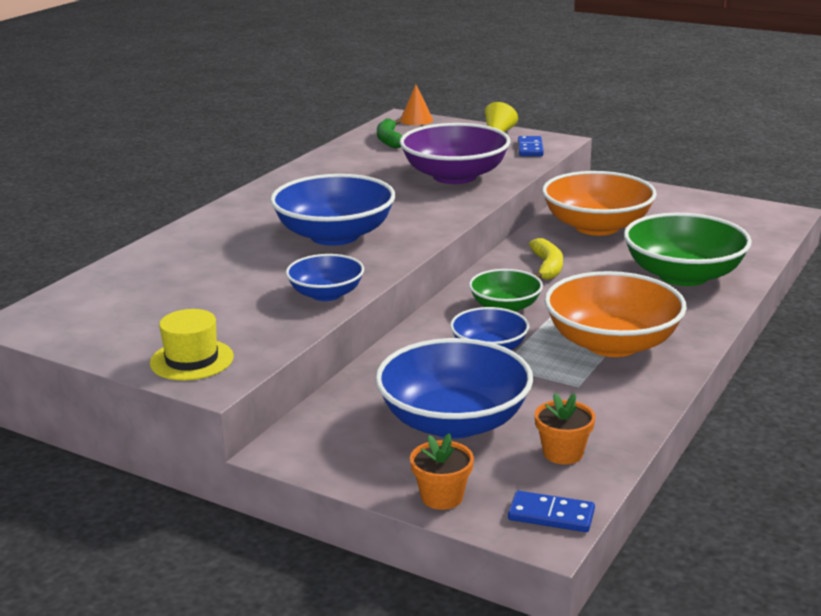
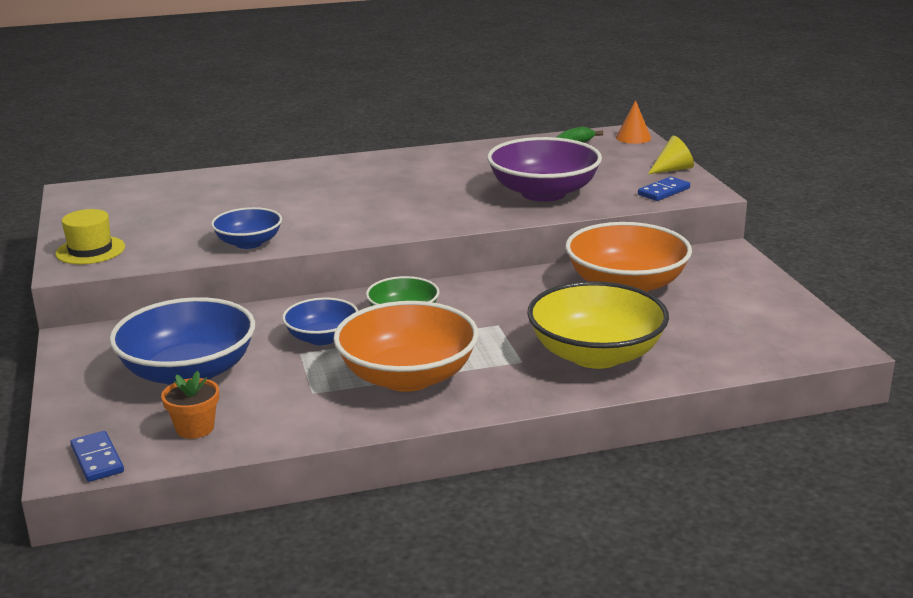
camera: 45 degrees right, 0 degrees up
(335, 235) = (352, 206): blue bowl -> none
(442, 497) = (76, 412): orange flower pot -> none
(547, 267) = (505, 300): yellow banana -> none
(683, 275) = (596, 355): green bowl -> yellow bowl

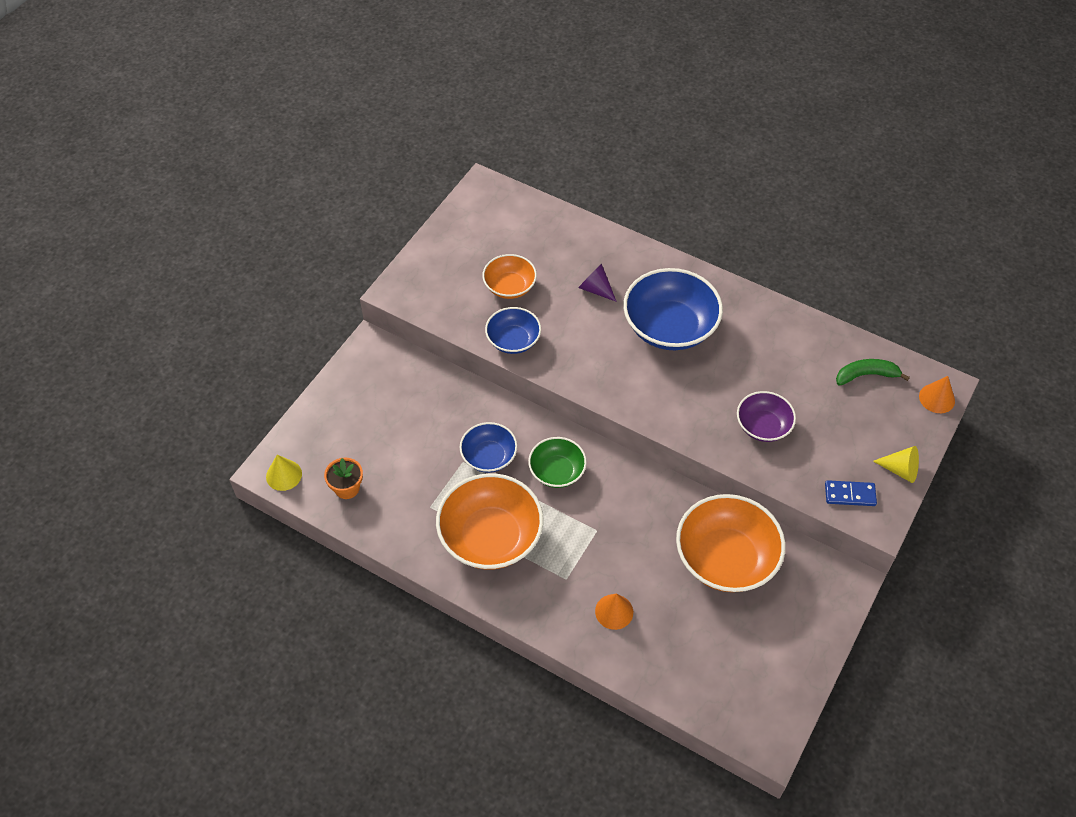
camera: 45 degrees right, 30 degrees up
(90, 250) = (424, 278): yellow hat -> none
(97, 459) = (284, 475): blue domino -> yellow cone
(188, 372) = (391, 431): blue bowl -> blue bowl (670, 327)
(194, 222) = (509, 286): none -> orange bowl
(281, 194) = (595, 289): none -> purple cone
(543, 193) = (763, 426): purple bowl -> purple bowl, size x0.57
(596, 355) = (614, 611): yellow bowl -> orange cone

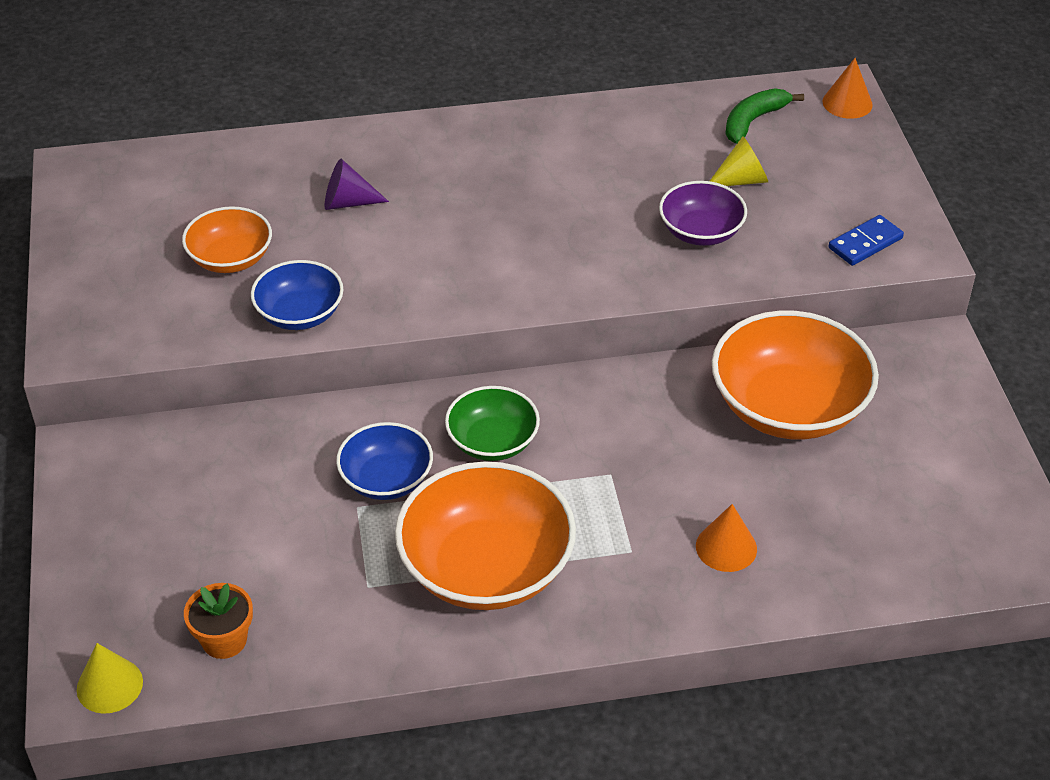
camera: 40 degrees left, 10 degrees down
(670, 327) = (483, 193): blue bowl -> none
(900, 470) = (888, 189): yellow cone -> yellow cone (741, 180)

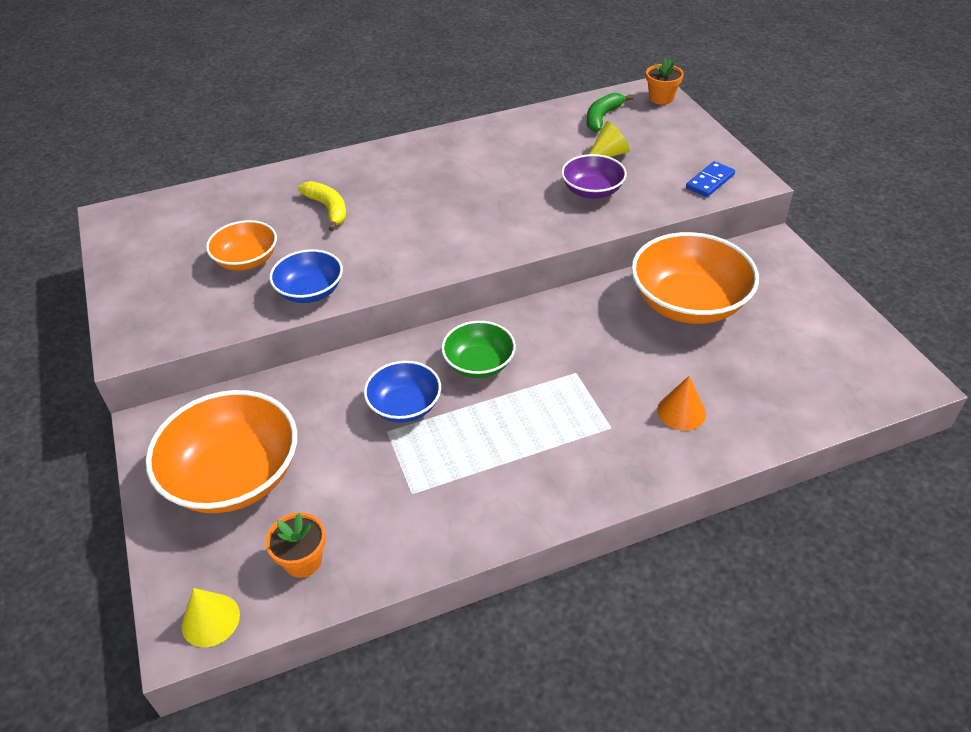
camera: 10 degrees left, 0 degrees up
(348, 202) = (328, 209): purple cone -> yellow banana
(486, 568) = (503, 461): orange bowl -> orange bowl (234, 476)
(847, 103) = (661, 98): orange cone -> orange flower pot

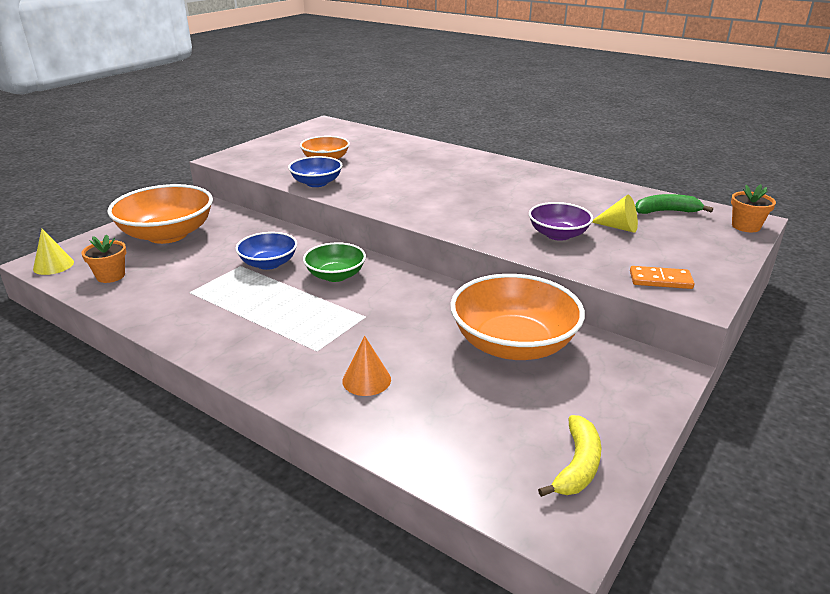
camera: 55 degrees right, 15 degrees down
(328, 209) = (403, 163): yellow banana -> yellow banana (577, 465)
(710, 181) = (660, 280): blue domino -> orange domino

